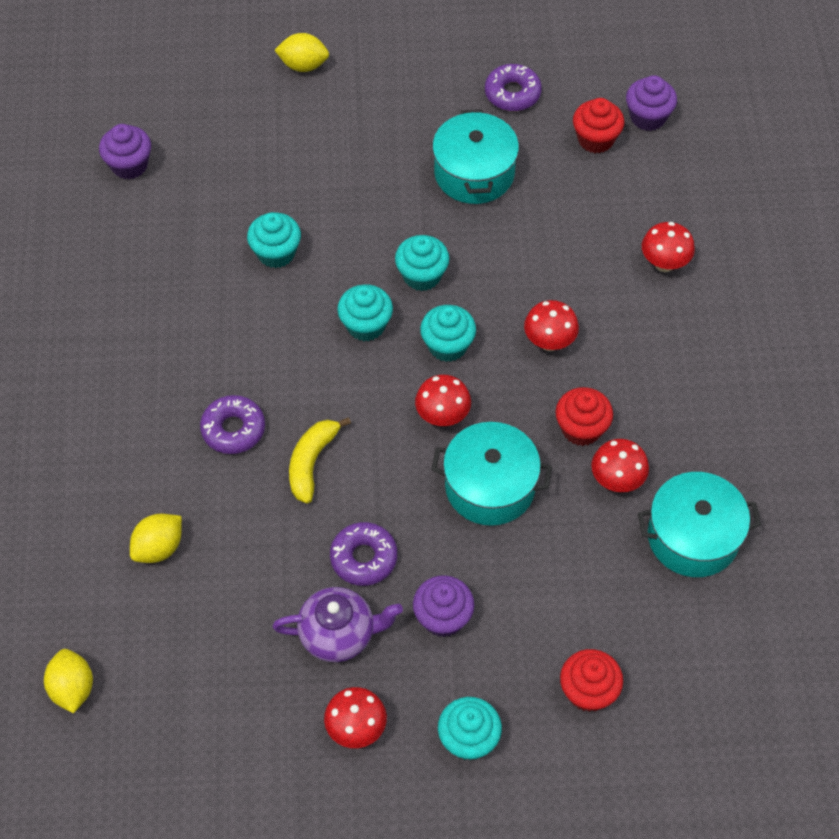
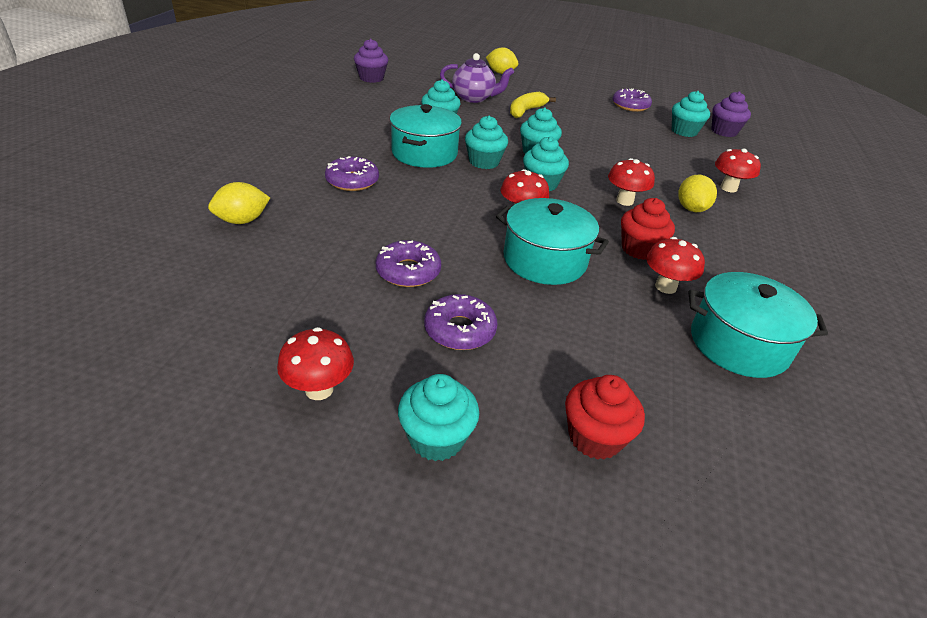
camera: 15 degrees right, 20 degrees down
(72, 688) = (85, 278): yellow lemon -> yellow lemon (691, 209)
(312, 462) = (400, 210): yellow banana -> yellow banana (526, 111)
(338, 634) = (352, 313): purple teapot -> purple teapot (474, 98)
(443, 617) = (460, 330): purple cupcake -> purple donut
(474, 173) = (593, 125): turquoise pot -> turquoise pot (424, 153)
(595, 139) = (684, 131): red cupcake -> turquoise cupcake

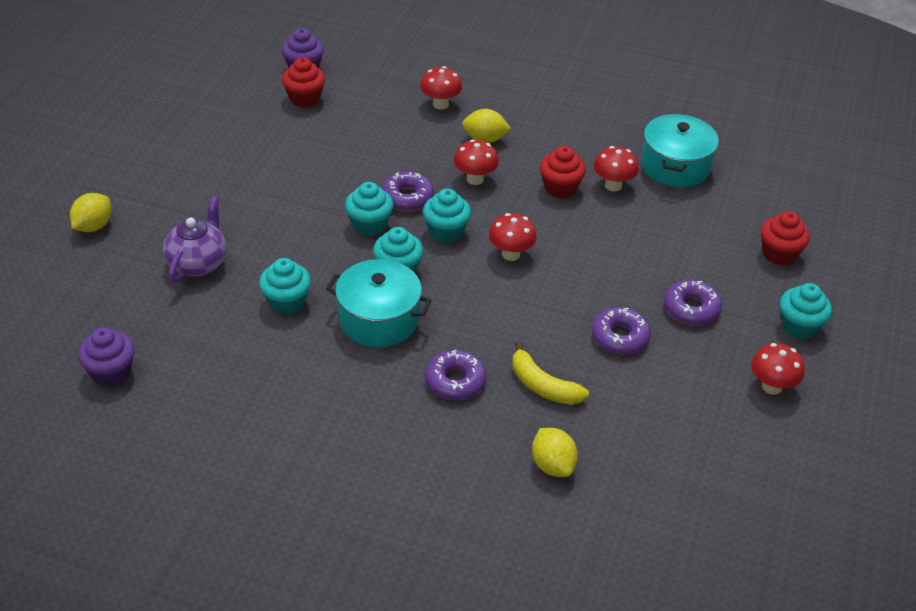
camera: 85 degrees left, 5 degrees up
(526, 111) = (245, 218): yellow banana -> yellow banana (543, 386)
(544, 260) = (587, 249): turquoise pot -> none
(630, 106) = (226, 123): purple donut -> purple donut (407, 198)
(684, 131) = (304, 98): turquoise cupcake -> red cupcake

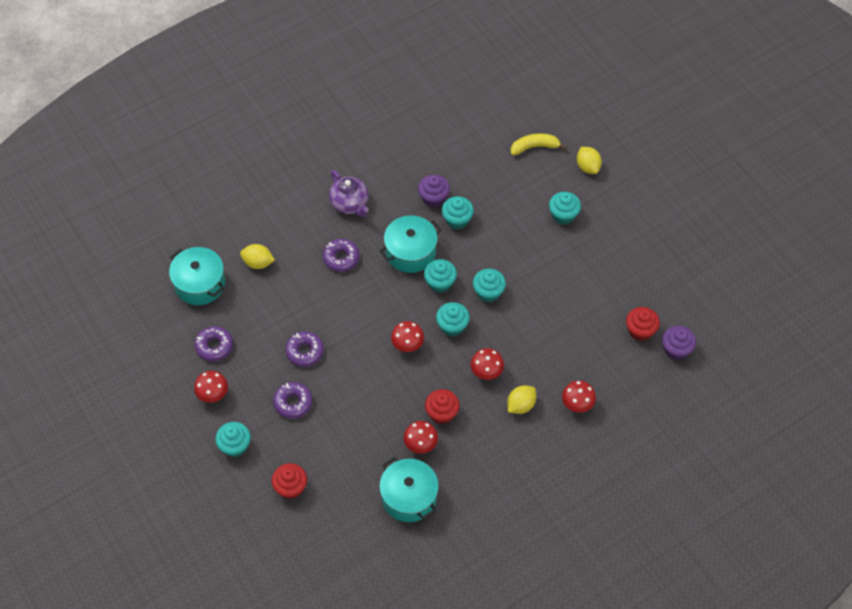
camera: 130 degrees right, 15 degrees up
(111, 372) = (466, 127): purple cupcake -> purple cupcake (433, 198)
(193, 214) = (563, 215): none -> turquoise cupcake
(198, 263) = (519, 197): purple teapot -> purple teapot (350, 204)
(407, 198) = (497, 326): purple donut -> purple donut (214, 346)
(543, 386) = (305, 293): yellow banana -> yellow banana (534, 147)
(652, 509) = (200, 284): none -> turquoise pot

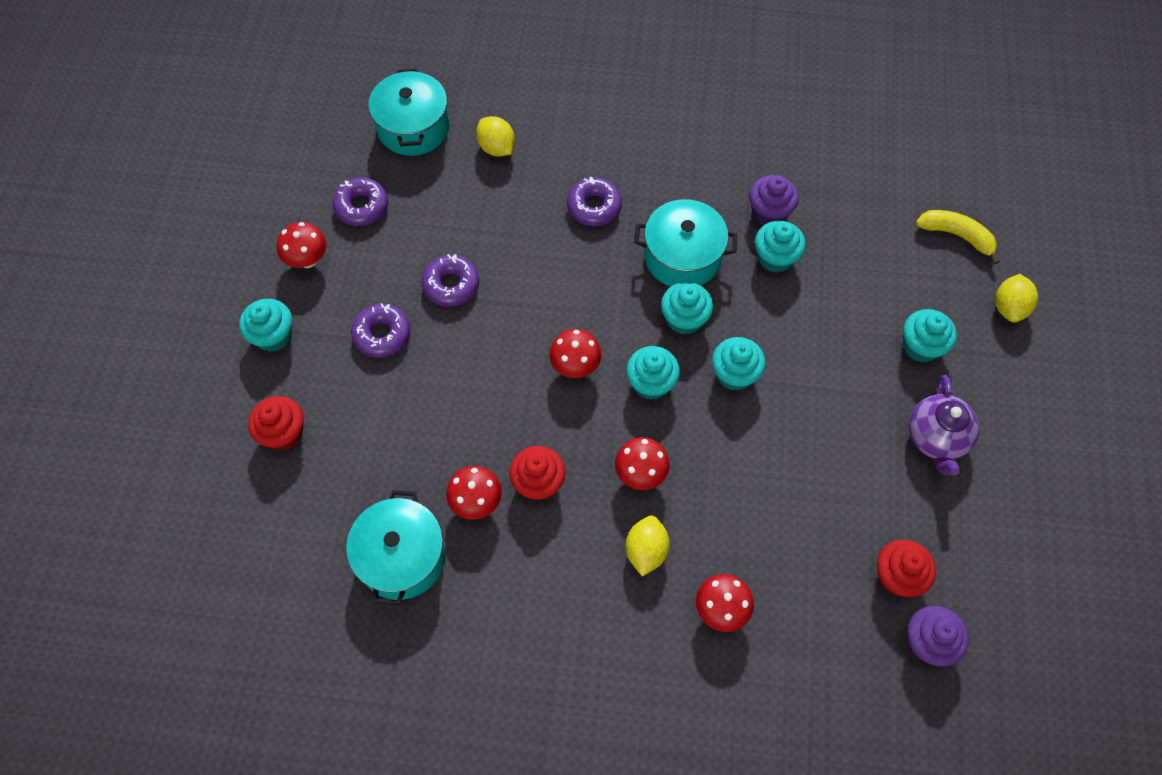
camera: 40 degrees right, 5 degrees up
(350, 204) = (662, 152): purple teapot -> purple teapot (936, 438)
(521, 405) = (646, 551): yellow lemon -> yellow lemon turned 75 degrees counterclockwise

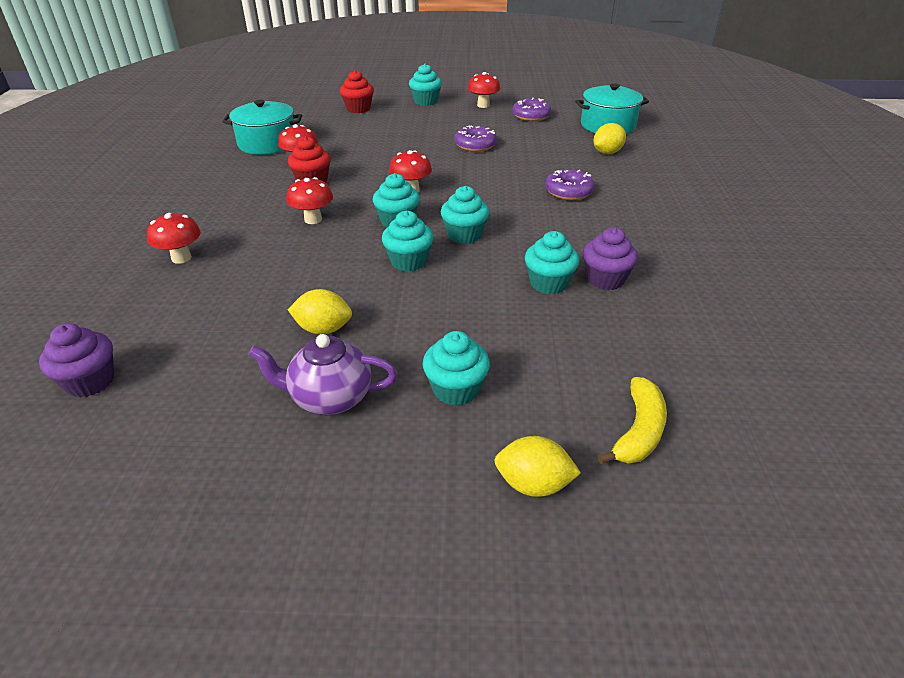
camera: 85 degrees right, 25 degrees down
(382, 334) = (430, 128): purple donut -> none
(646, 551) = (245, 224): yellow lemon -> yellow lemon (323, 329)
(682, 257) = (531, 232): turquoise pot -> none
(897, 576) = (171, 361): red cupcake -> none

